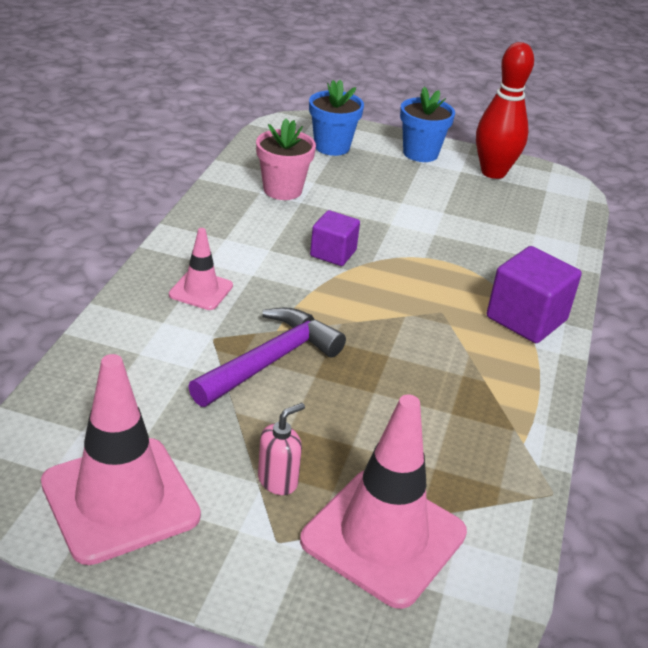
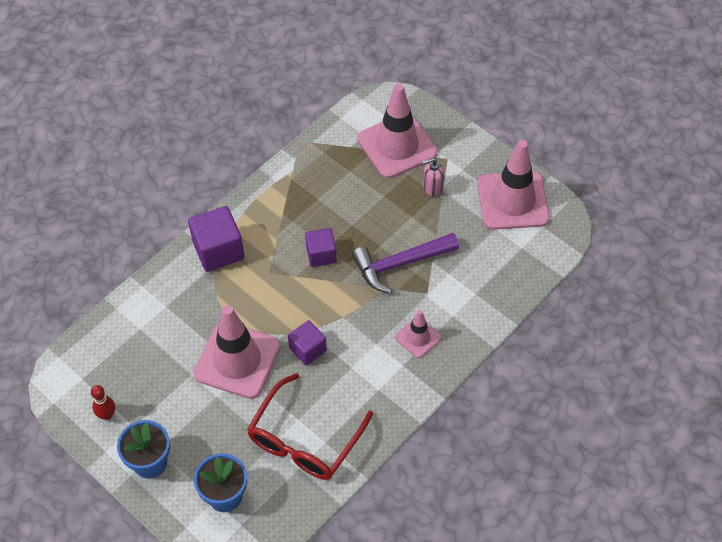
camera: 150 degrees left, 20 degrees up
(282, 190) = (305, 439): pink flower pot -> red glasses
(390, 346) = (321, 254): none -> purple cube
(405, 230) = (237, 360): none -> pink traffic cone
(493, 172) = (107, 415): red bowling pin -> red bowling pin, size x0.48

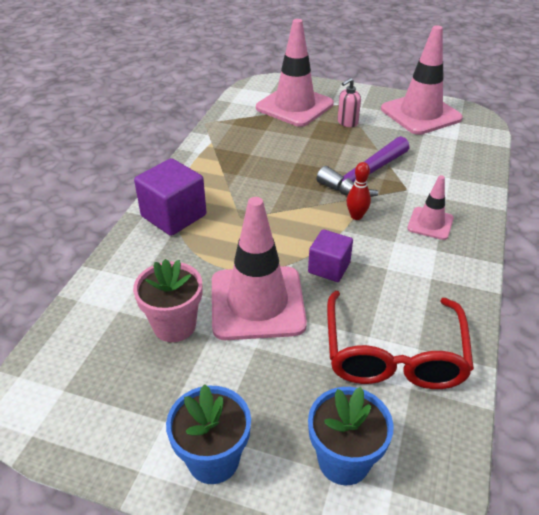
camera: 25 degrees left, 15 degrees down
(107, 415) = (119, 421): red bowling pin -> red bowling pin (356, 216)
(171, 356) = (174, 325): none -> pink flower pot
(321, 254) = (283, 190): purple cube -> none

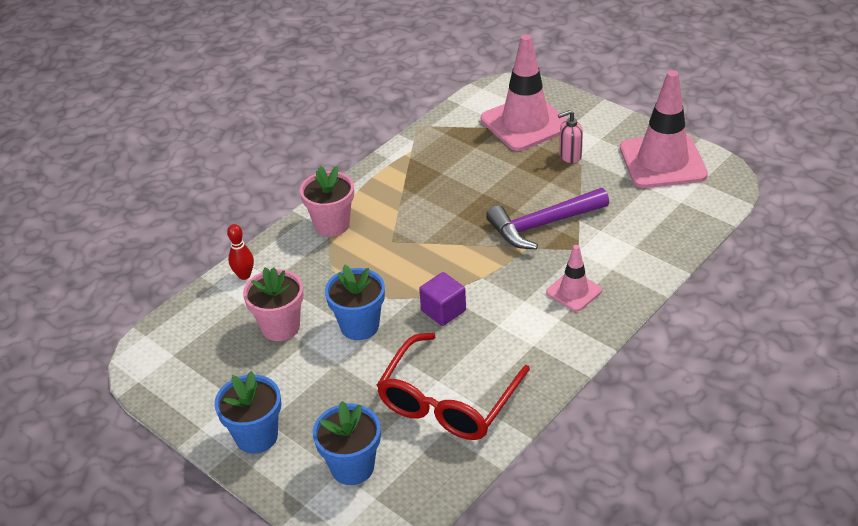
camera: 25 degrees right, 0 degrees up
(174, 216) = (332, 224): purple cube -> pink flower pot
(257, 303) = (359, 326): pink traffic cone -> blue flower pot
(356, 216) = (504, 266): red bowling pin -> red bowling pin (244, 275)

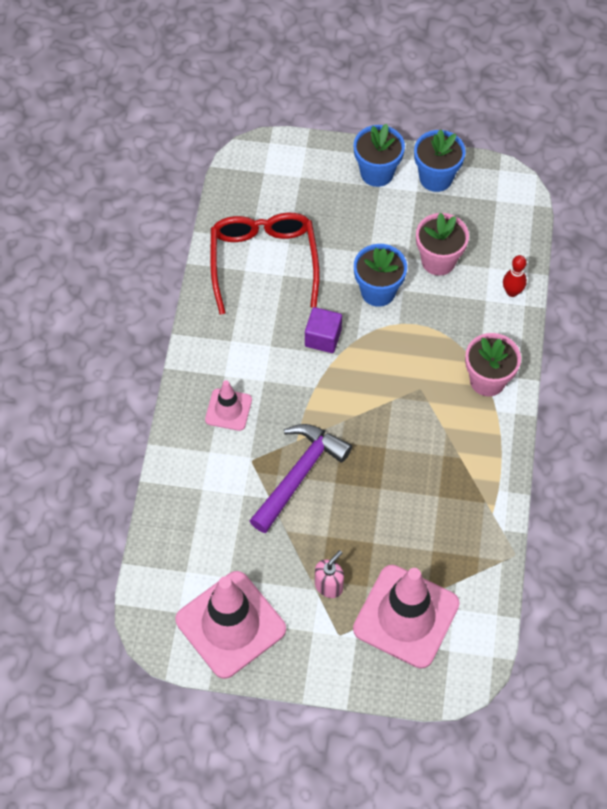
camera: 145 degrees right, 20 degrees up
(352, 467) = (294, 184): blue flower pot -> blue flower pot (436, 178)

